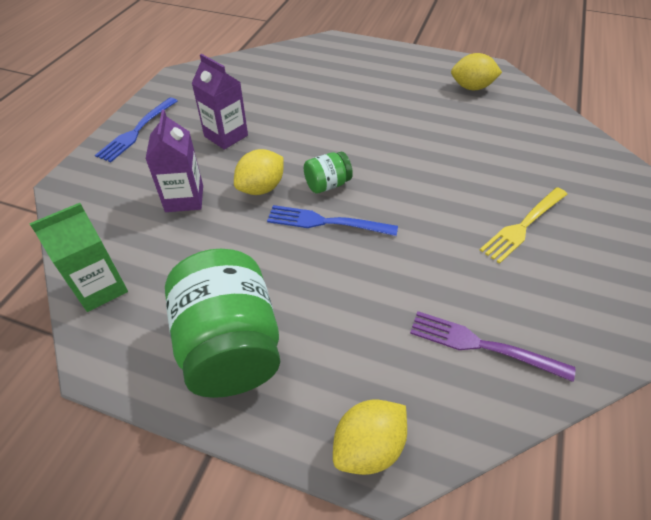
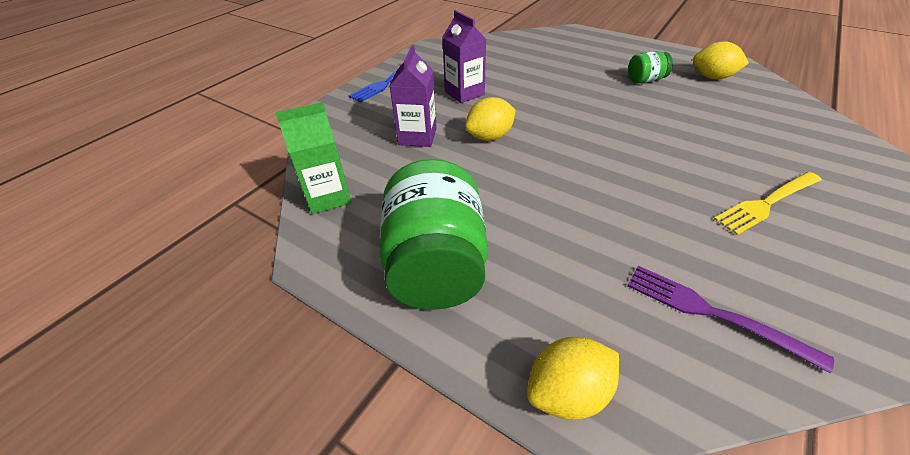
camera: 15 degrees right, 5 degrees down
(325, 222) = (548, 172): blue fork -> none
(327, 184) = (554, 141): green jar -> green jar (645, 80)

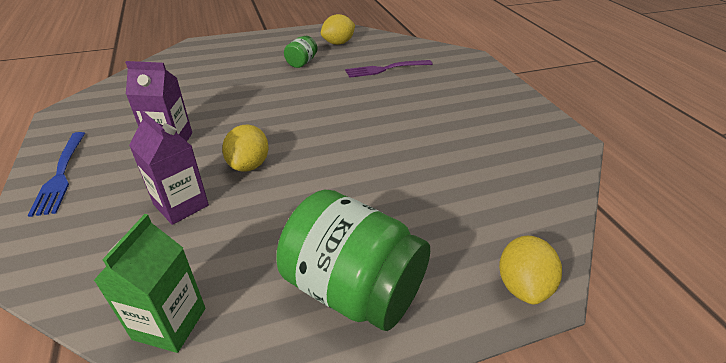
camera: 55 degrees left, 5 degrees down
(711, 313) = (511, 183): purple fork -> purple fork (385, 69)
(766, 203) = (457, 107): yellow fork -> none

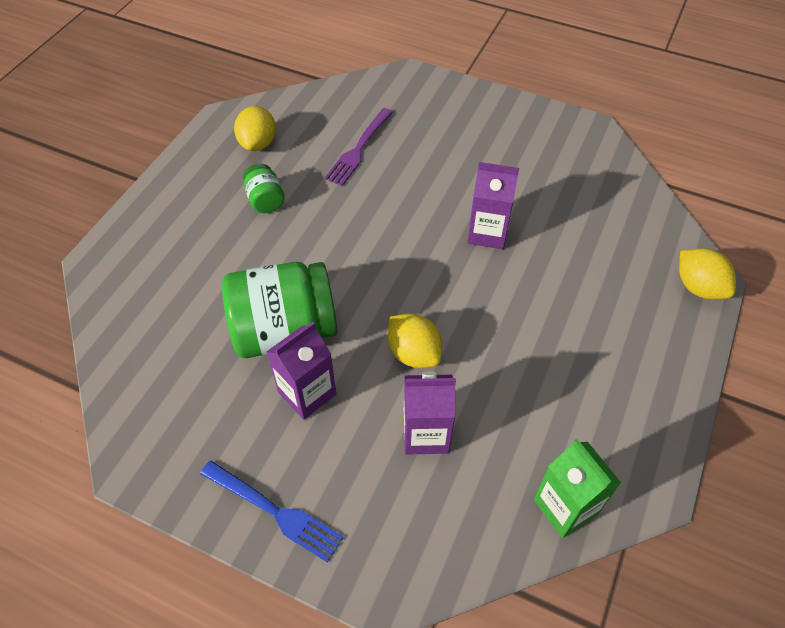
camera: 45 degrees left, 15 degrees up
(353, 289) = (624, 378): green jar -> green jar (284, 331)
(396, 143) = (487, 233): none -> purple carton

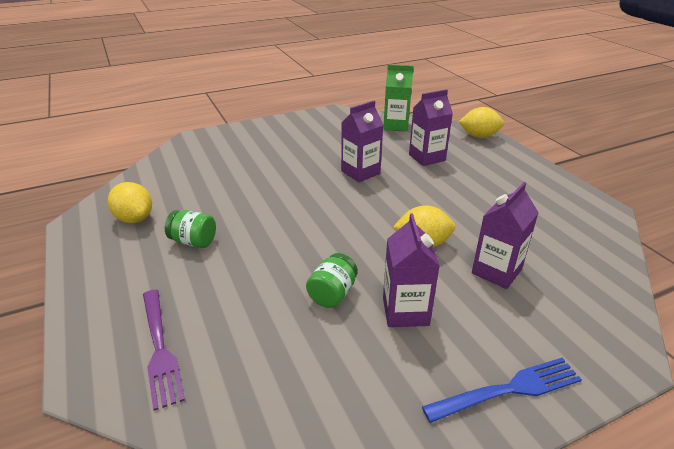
camera: 50 degrees left, 20 degrees down
(284, 331) = (332, 294): green jar -> green jar, size x0.47
(358, 149) = (219, 182): purple fork -> purple fork (160, 349)
(565, 507) = (598, 244): green carton -> green carton (396, 126)
(583, 267) = (427, 157): none -> purple carton

